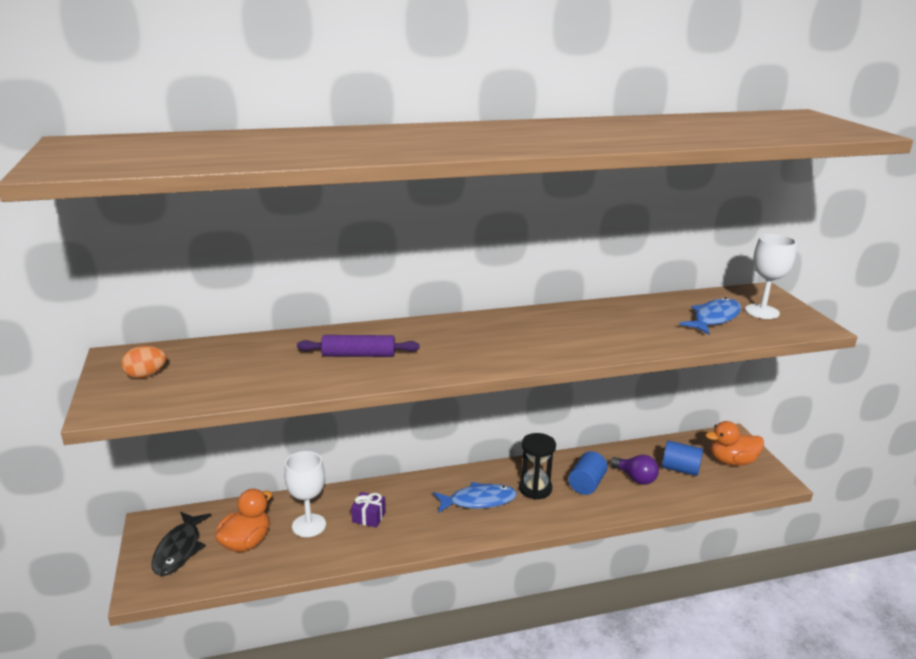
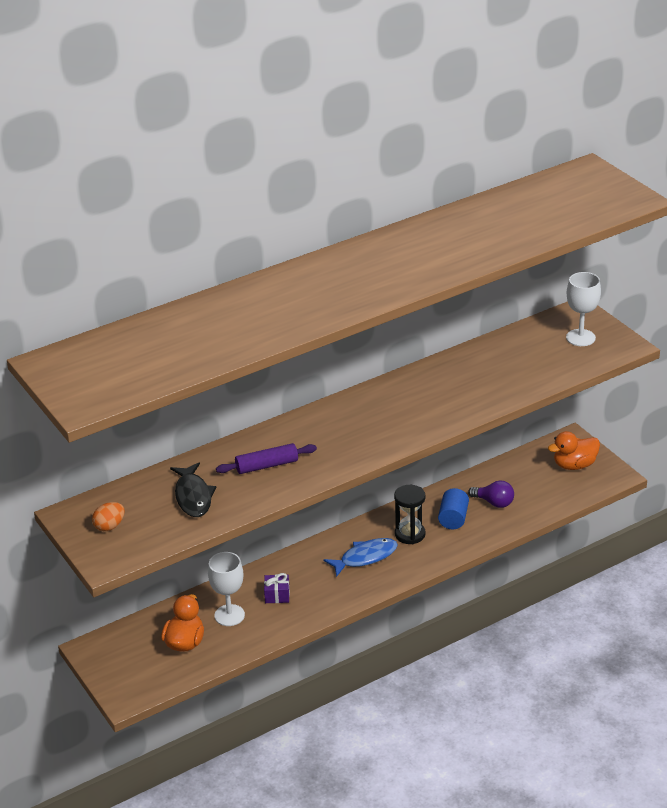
camera: 15 degrees left, 10 degrees up
(179, 549) = (131, 662): black fish -> black fish (193, 496)
(680, 469) = (531, 484): blue cylinder -> none
(714, 318) = (542, 355): blue fish -> none

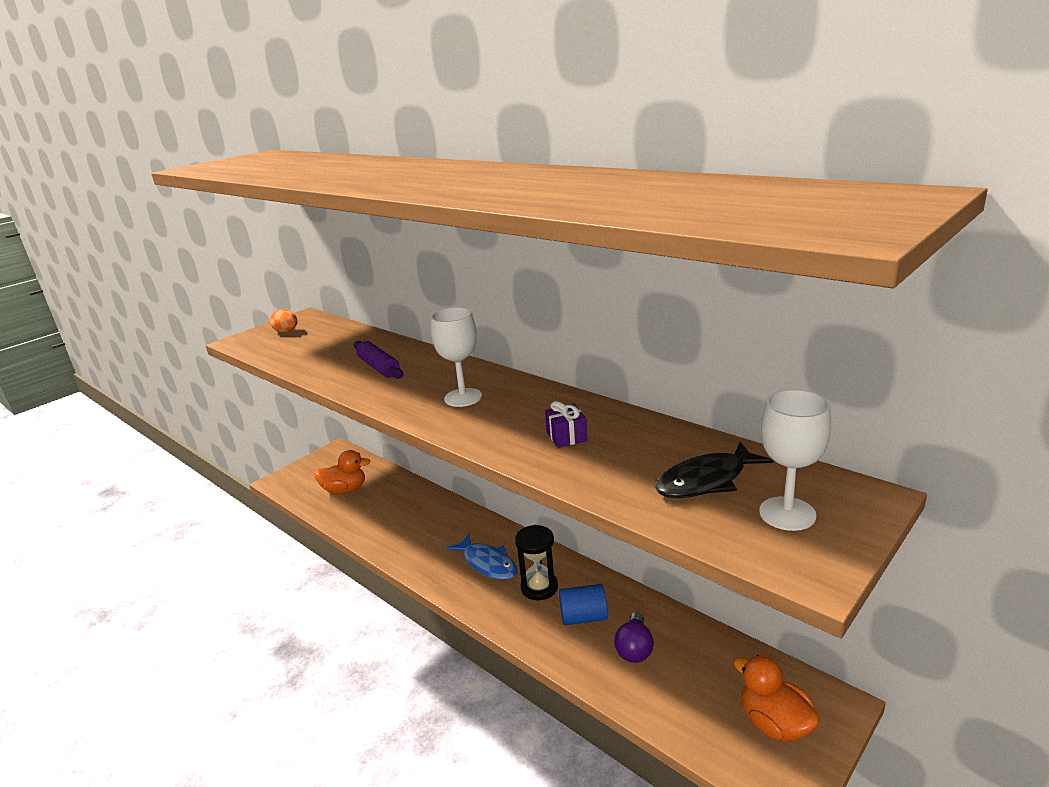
camera: 75 degrees right, 10 degrees down
(193, 496) = (327, 349): black fish -> black fish (706, 480)
(229, 615) = (383, 503): white goblet -> white goblet (463, 397)
(277, 595) = (415, 522): purple gift -> purple gift (566, 436)

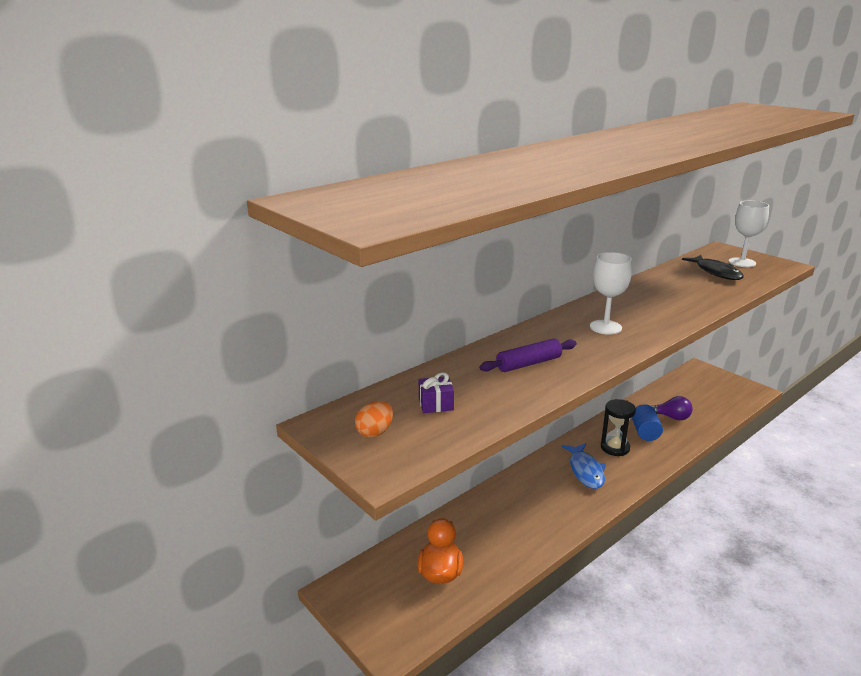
camera: 85 degrees left, 0 degrees up
(487, 563) = (585, 471): blue fish -> blue fish turned 120 degrees clockwise
(566, 436) = (669, 298): purple gift -> purple gift (436, 404)
(774, 723) = (716, 385): orange duck -> none

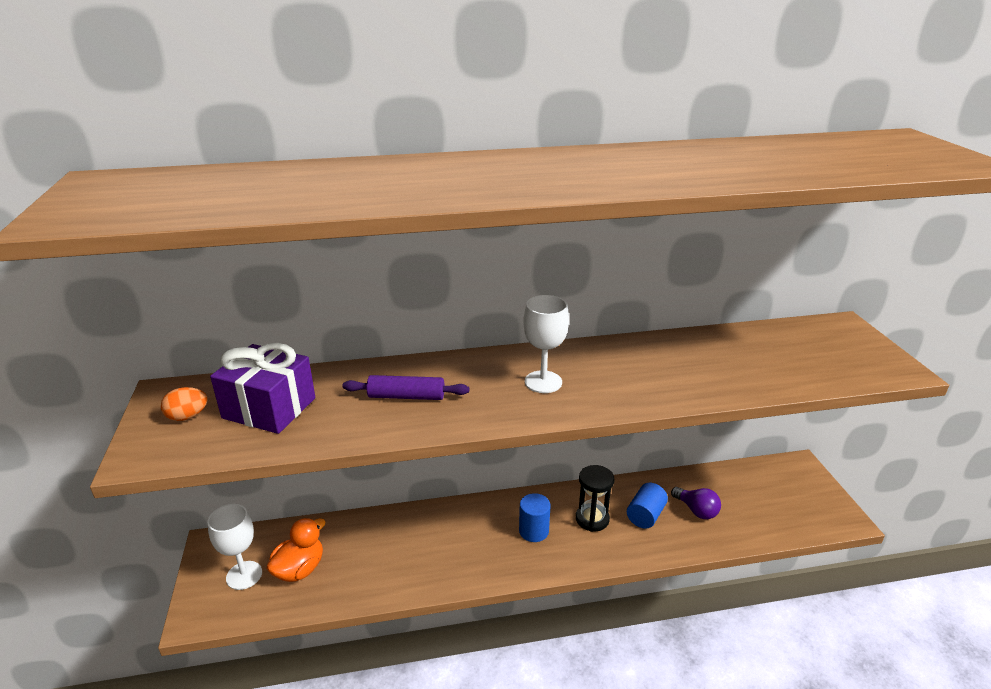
camera: 30 degrees right, 5 degrees up
(436, 404) = (269, 408): purple gift -> purple gift, size x2.13
(585, 471) = (533, 531): blue fish -> blue cylinder
(716, 272) = (784, 353): black fish -> none
(742, 262) = (842, 350): white goblet -> white goblet (244, 575)

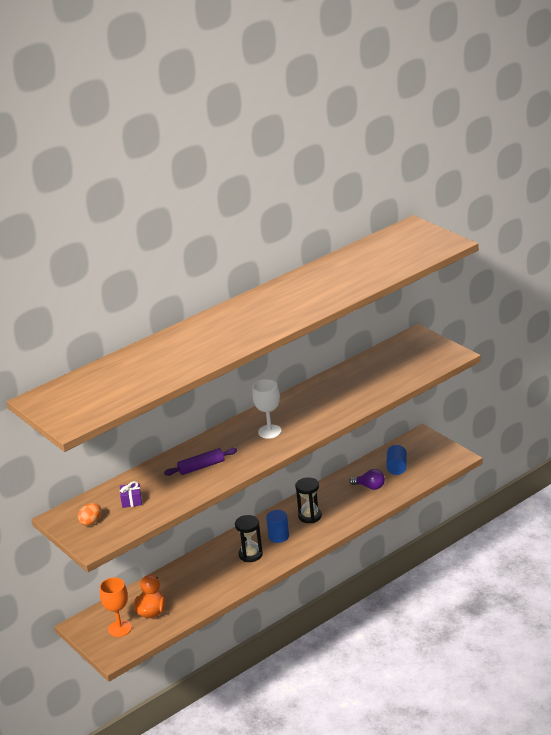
camera: 25 degrees left, 0 degrees up
(244, 575) = (120, 628): white goblet -> orange goblet
(269, 408) = (131, 501): purple gift -> purple gift, size x0.47
(480, 542) = (250, 555): none -> black hourglass
(645, 515) = (341, 501): blue cylinder -> blue cylinder (397, 467)

